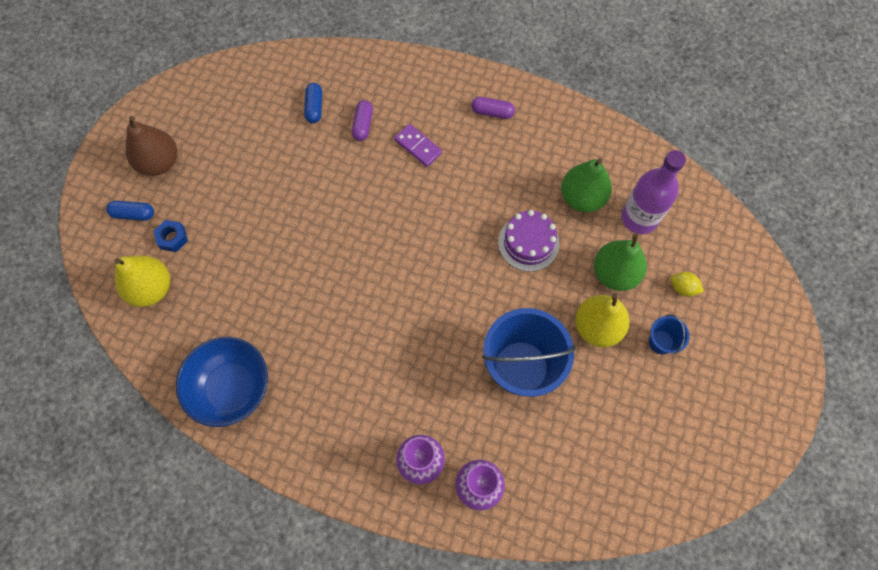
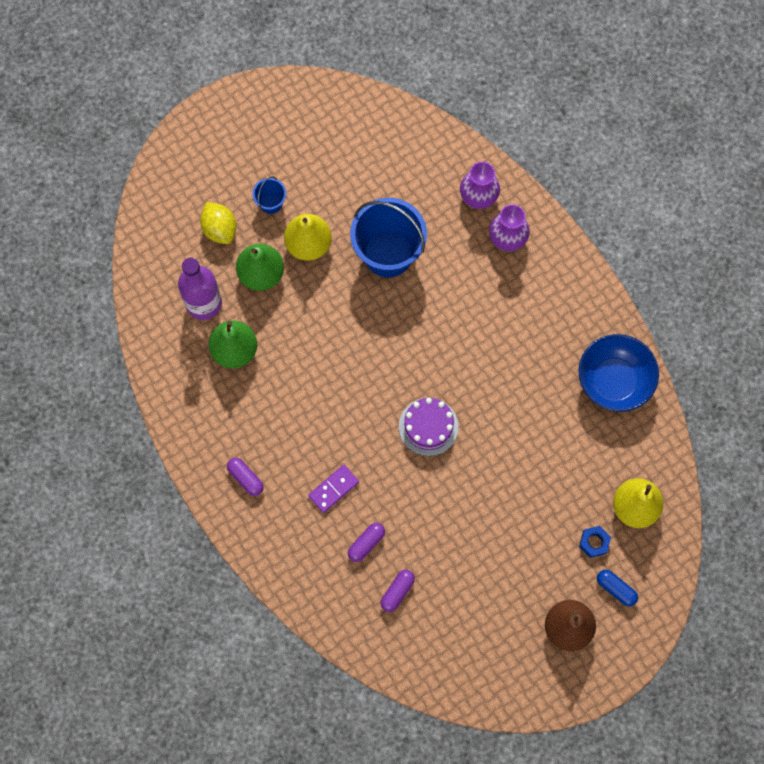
camera: 145 degrees left, 5 degrees up
(314, 107) = (397, 592): blue capsule -> purple capsule
(418, 146) = (333, 489): purple domino -> purple domino turned 60 degrees clockwise
(528, 243) = (307, 342): purple cake -> purple cake (428, 426)
(682, 288) = (220, 229): yellow lemon -> yellow lemon, size x1.57

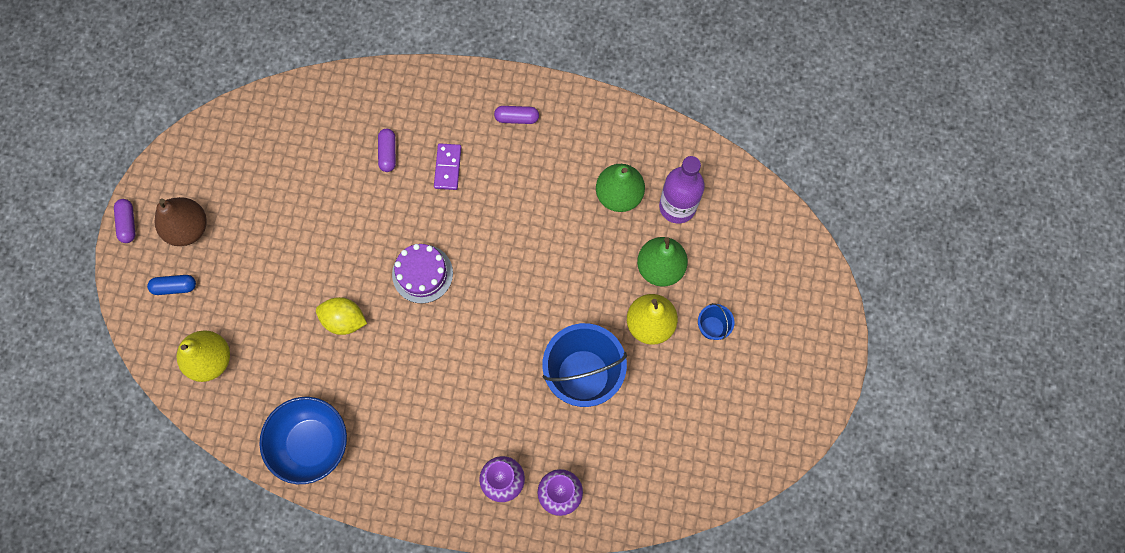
camera: 135 degrees right, 0 degrees up
(220, 229) = (727, 271): yellow lemon -> yellow lemon (344, 320)
(397, 592) = (334, 142): purple capsule -> purple capsule (128, 223)
(594, 542) = (220, 305): blue nut -> none

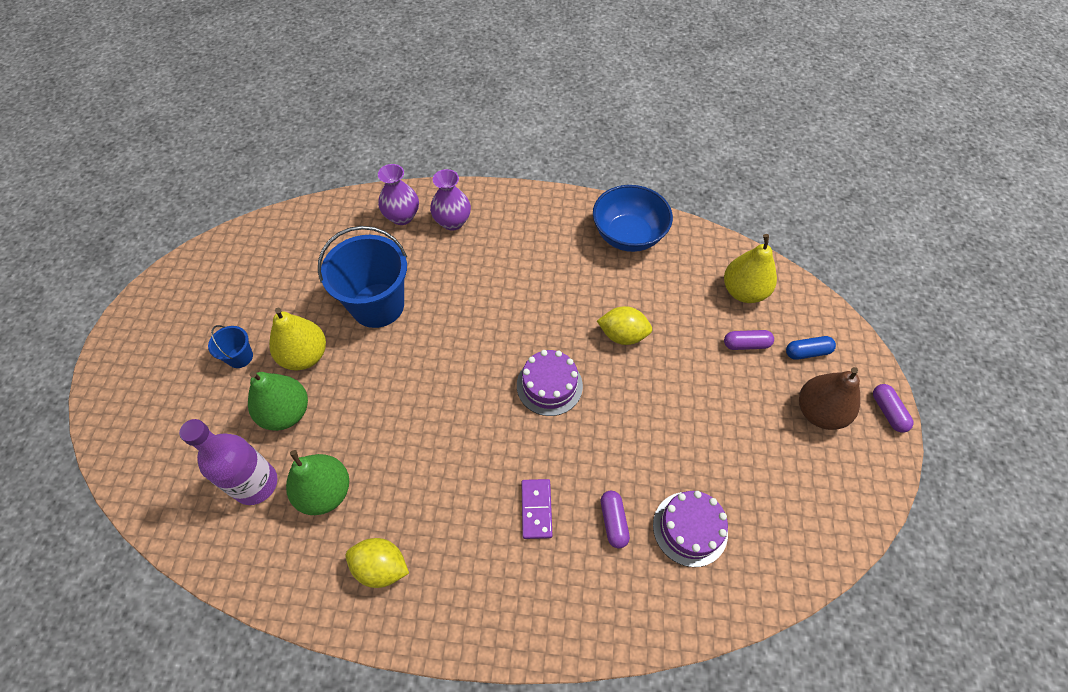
camera: 175 degrees right, 15 degrees down
(329, 143) = (690, 528): none -> purple cake
(517, 118) = (453, 586): purple capsule -> purple capsule (746, 344)
(571, 135) = (381, 567): none -> yellow lemon

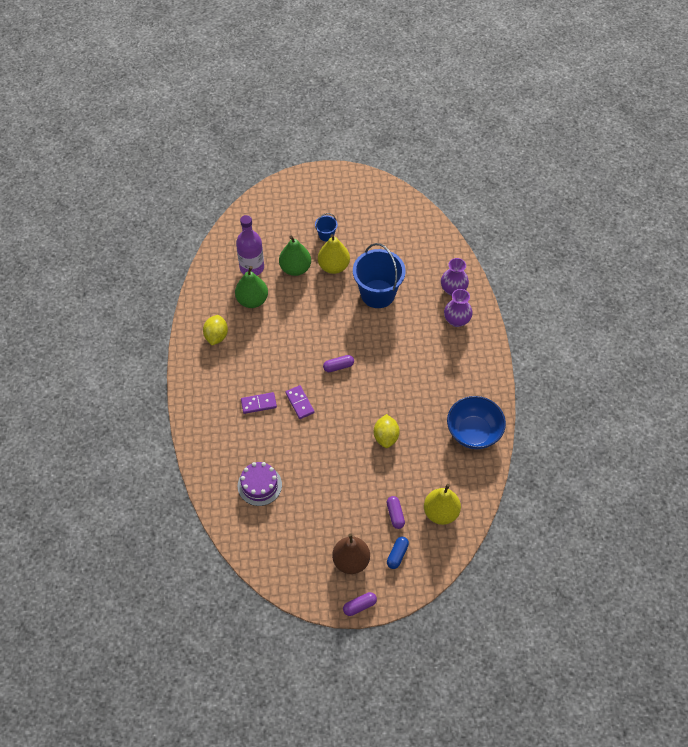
camera: 80 degrees right, 0 degrees up
(546, 444) = (299, 403): none -> purple domino
(549, 385) = (339, 399): purple cake -> none
(613, 521) = (257, 444): purple capsule -> purple capsule (338, 366)
(807, 352) = (397, 555): blue capsule -> blue capsule turned 45 degrees clockwise

